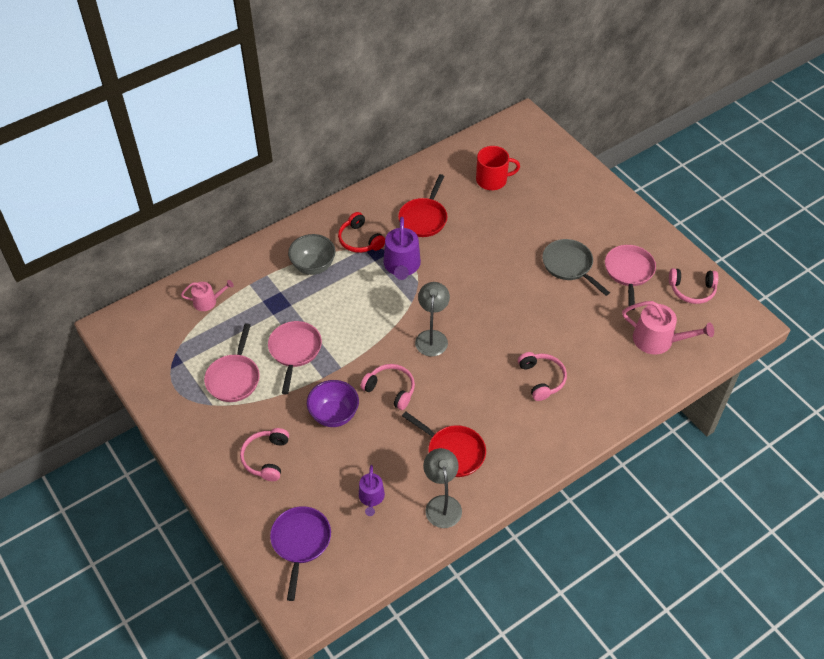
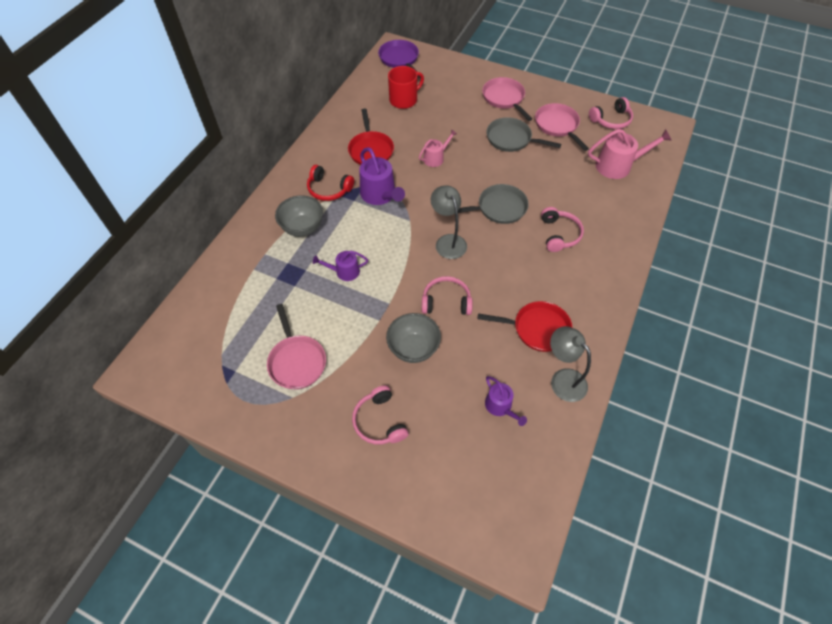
camera: 30 degrees left, 5 degrees up
(208, 301) = (223, 302): pink watering can -> pink watering can (435, 158)
(294, 351) = (337, 309): pink pan -> pink pan (504, 98)
(300, 542) = (469, 485): purple pan -> purple pan (400, 59)
(322, 322) = (344, 271): none -> purple watering can
(334, 415) = (413, 348): purple bowl -> grey bowl
(503, 328) = (498, 208): none -> grey pan
(542, 379) = (559, 234): pink headphones -> pink headphones turned 45 degrees clockwise

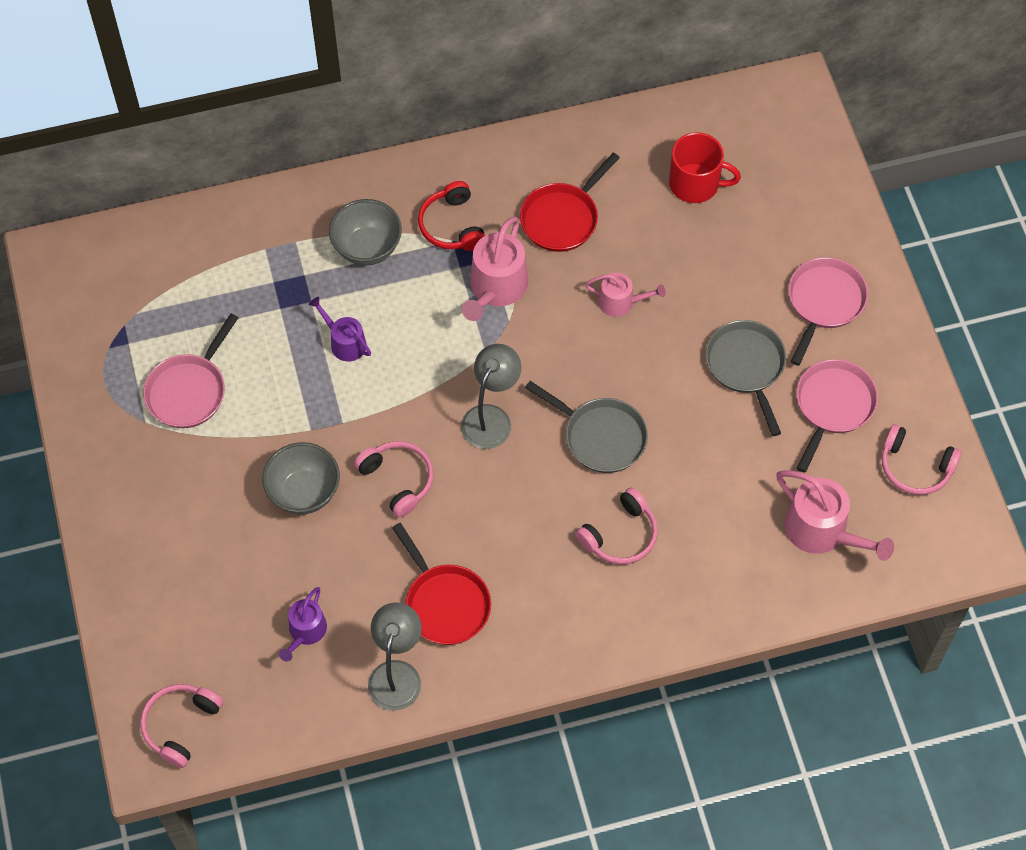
camera: 50 degrees right, 5 degrees up
(379, 421) = (188, 525): pink headphones -> pink headphones (180, 725)
(380, 195) = (496, 288): purple watering can -> pink watering can
(400, 59) = (775, 115): purple pan -> none

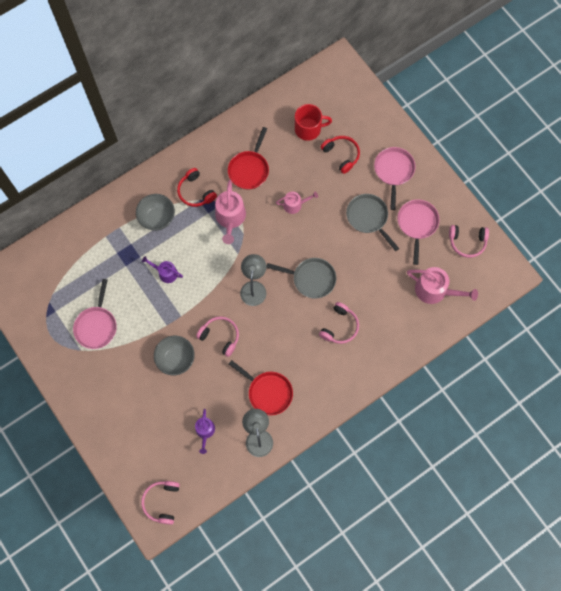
camera: 20 degrees left, 10 degrees up
(738, 245) = (341, 155): none -> red headphones

